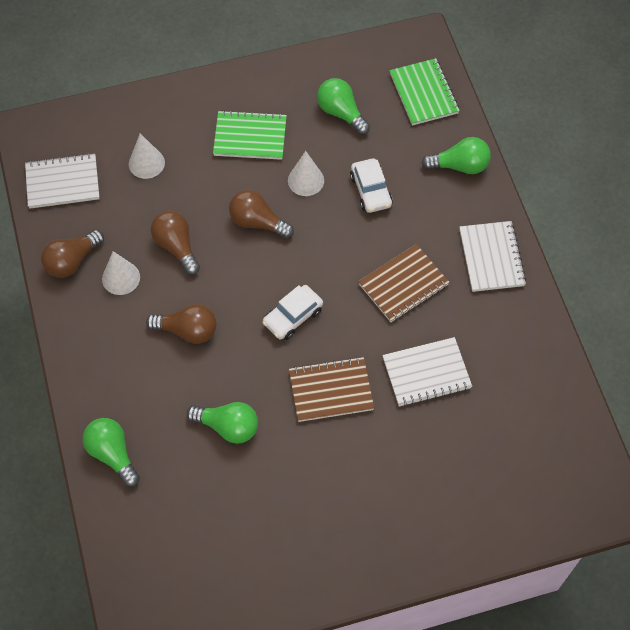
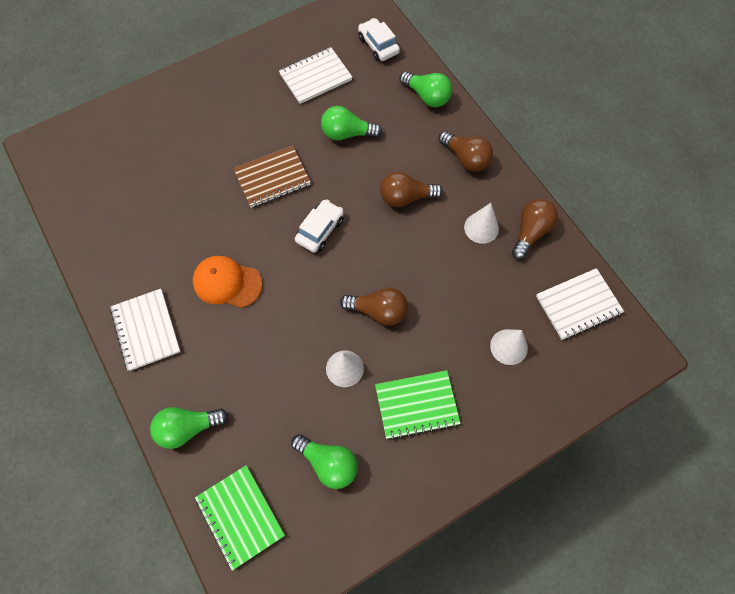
camera: 165 degrees right, 5 degrees up
(176, 246) = (444, 268): brown light bulb -> brown light bulb (465, 158)
(370, 191) = (276, 373): white car -> white car (378, 45)
(403, 284) = (227, 283): brown notebook -> orange cap
(426, 373) = (195, 210): white notebook -> white notebook (315, 77)

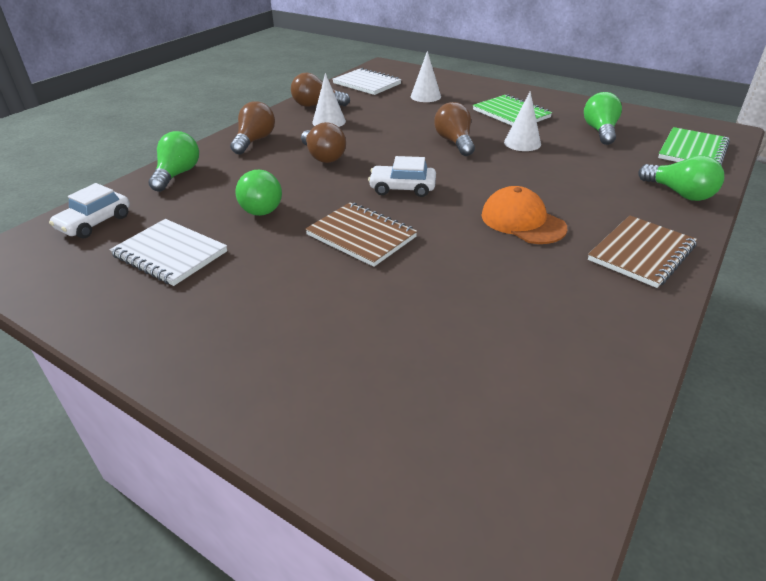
camera: 115 degrees left, 30 degrees down
(146, 330) = (641, 253): white notebook -> brown notebook
(227, 283) = (522, 221): orange cap -> orange cap turned 150 degrees clockwise

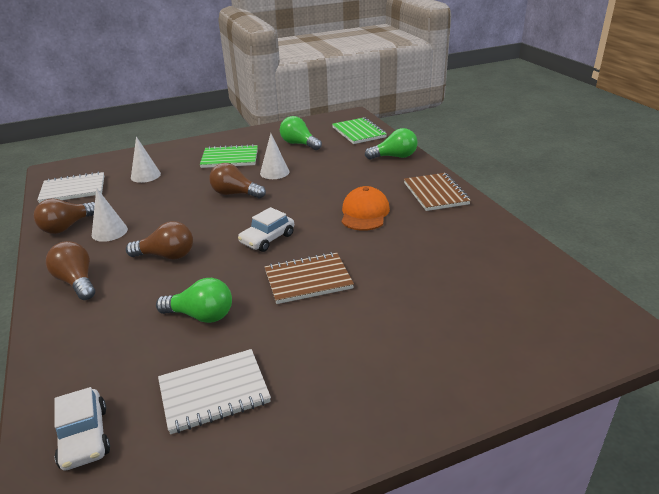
camera: 55 degrees left, 5 degrees down
(177, 174) = (68, 350): green light bulb -> none
(522, 221) = (364, 213): orange cap -> orange cap turned 105 degrees clockwise

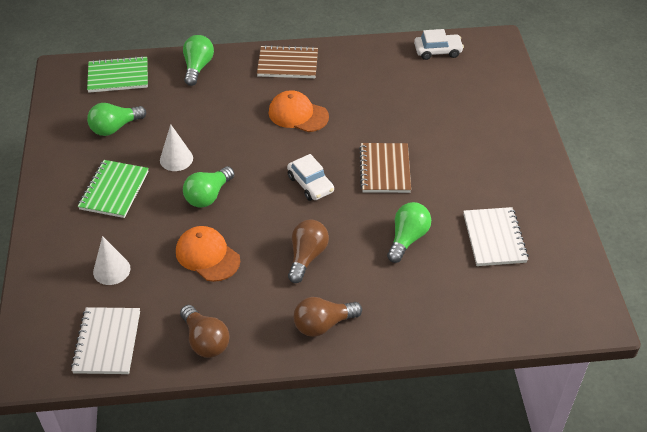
camera: 75 degrees left, 15 degrees up
(84, 437) = (517, 308): white car -> white car (437, 51)
(109, 232) = (236, 302): white cone -> none
(164, 208) = (207, 256): none -> orange cap
(235, 194) = (208, 196): brown light bulb -> green light bulb

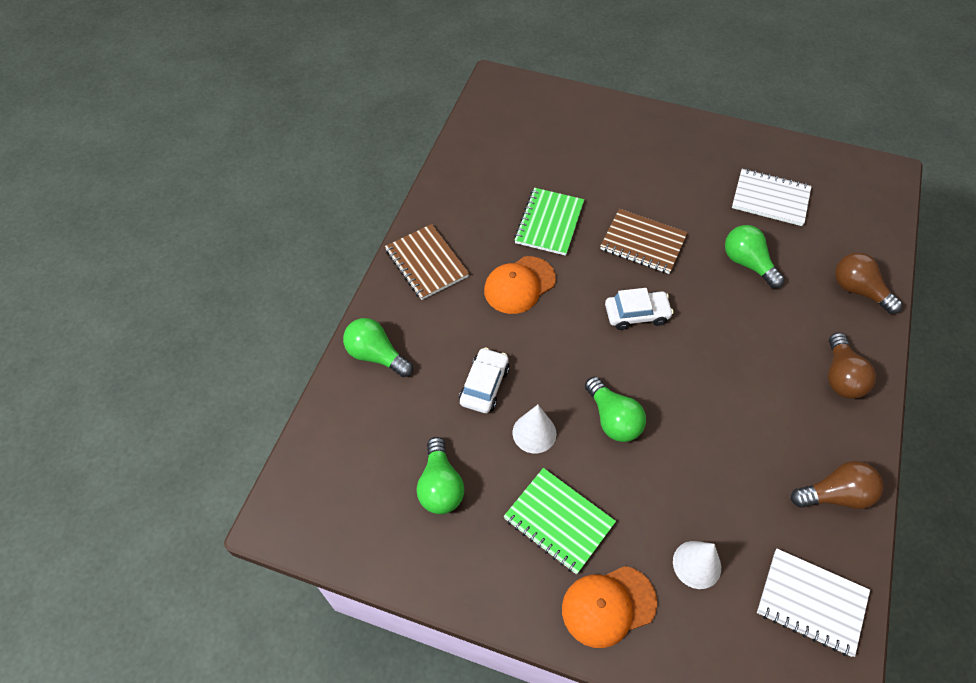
camera: 65 degrees left, 10 degrees up
(118, 76) = (338, 452): green notebook -> green notebook (549, 223)
(207, 256) = (709, 451): orange cap -> orange cap (608, 606)
(287, 64) = (426, 263): brown notebook -> brown notebook turned 60 degrees counterclockwise
(307, 257) = (743, 357): brown light bulb -> brown light bulb (858, 290)
(437, 51) = (485, 130): white car -> white car (484, 385)

